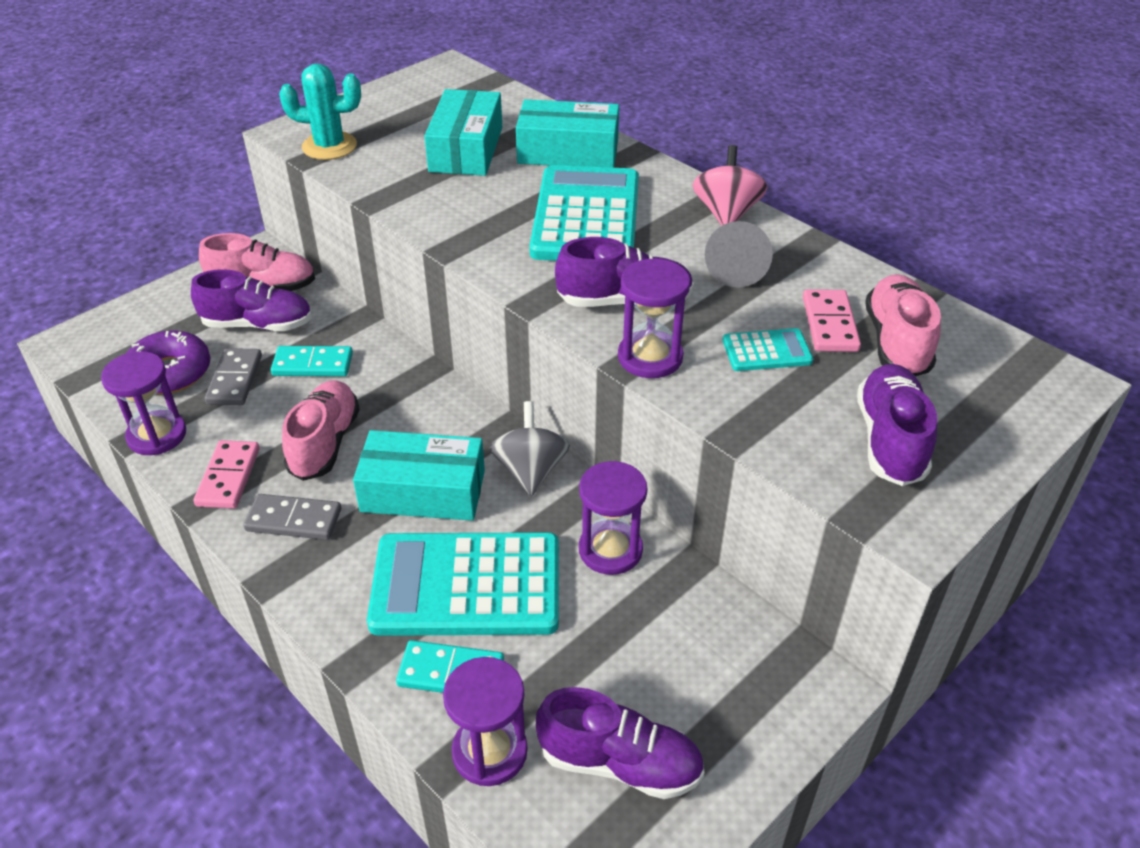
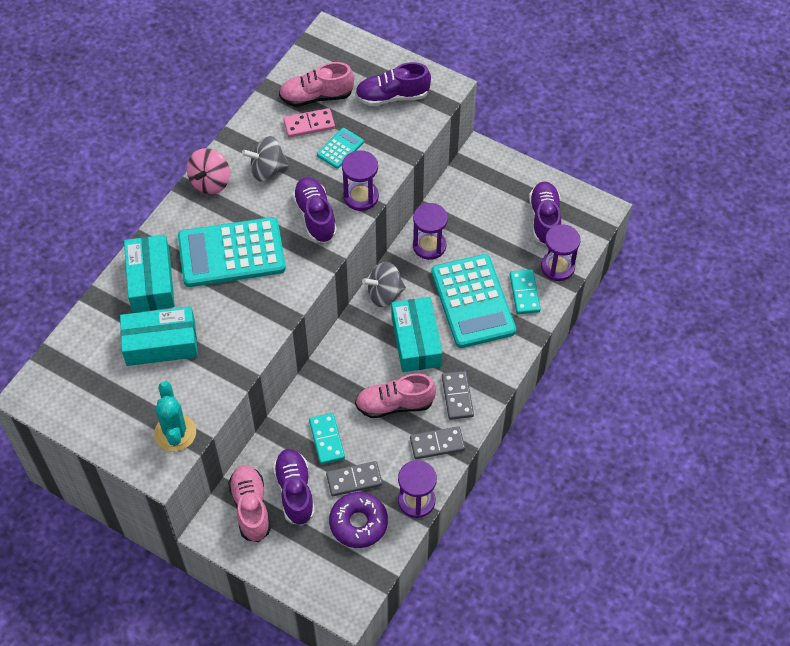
camera: 105 degrees left, 15 degrees up
(228, 477) = (437, 444): pink domino -> grey domino
(726, 214) = (210, 182): pink spinning top -> pink spinning top turned 60 degrees counterclockwise
(736, 268) = (268, 170): grey cone -> grey spinning top
(766, 351) = (340, 148): turquoise calculator -> turquoise calculator turned 60 degrees clockwise

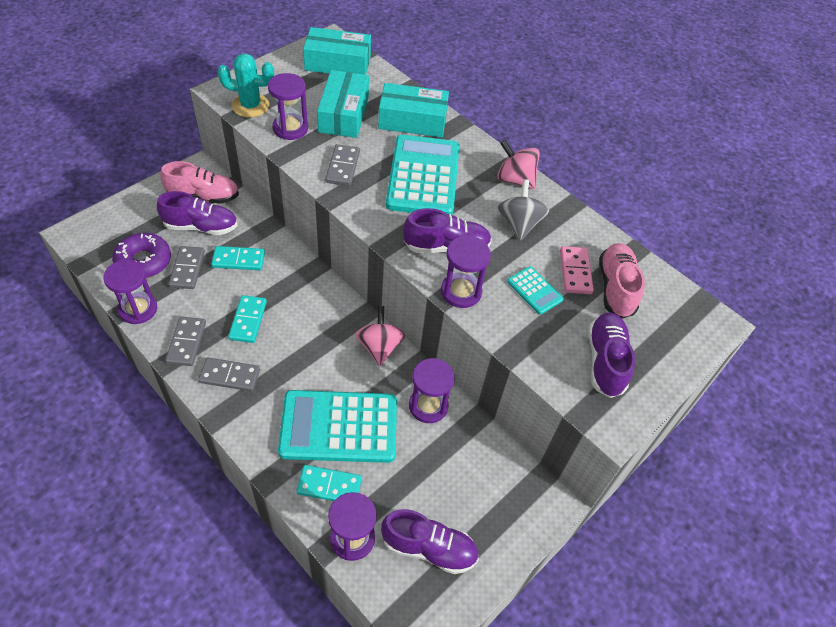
camera: 100 degrees right, 5 degrees down
(199, 383) = (290, 128): none -> purple hourglass
(241, 321) = (343, 167): none -> grey domino
(384, 294) = (380, 347): grey spinning top -> pink spinning top
(395, 404) = (248, 320): pink shoe -> turquoise domino
(416, 341) = (311, 358): turquoise box -> turquoise box (338, 63)

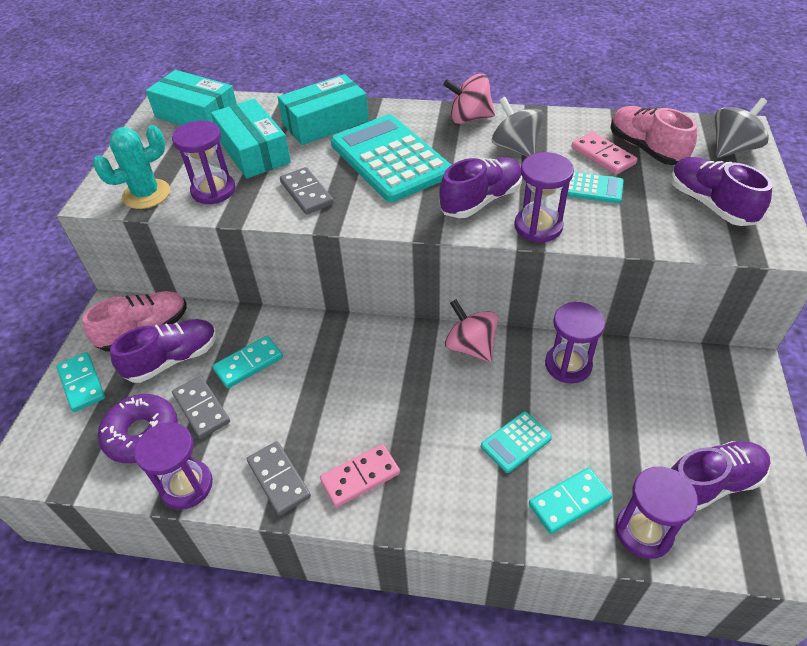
camera: 30 degrees left, 5 degrees down
(229, 376) = (360, 477): grey domino -> pink domino
(248, 320) = (321, 411): turquoise domino -> turquoise domino (82, 383)
(338, 63) = (197, 115): turquoise box -> turquoise box turned 60 degrees clockwise
(339, 427) = (516, 442): turquoise calculator -> turquoise calculator, size x0.45
(685, 333) = (732, 149): none -> grey spinning top

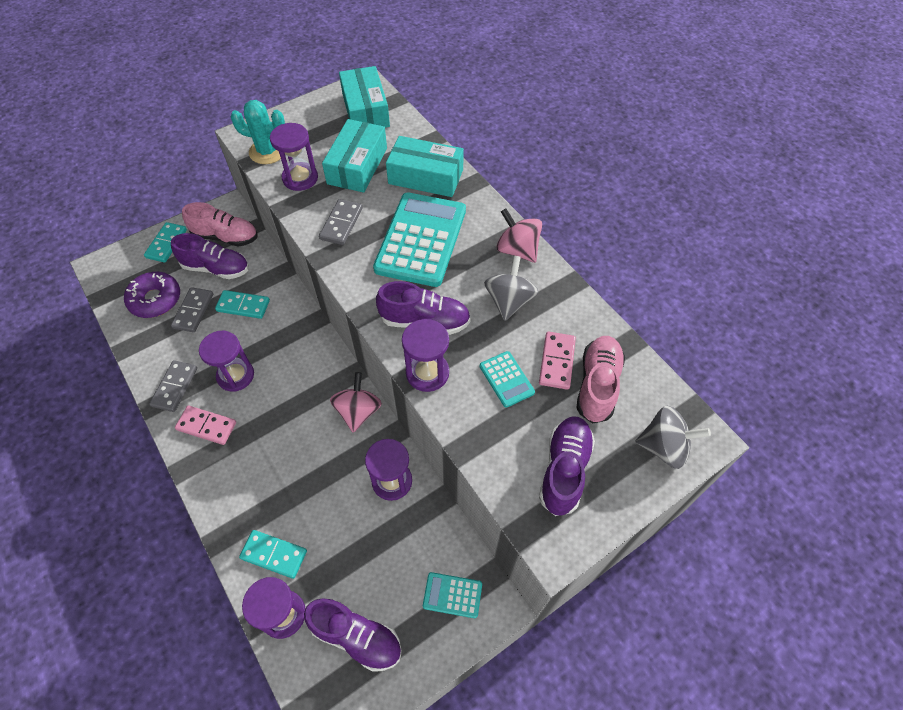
camera: 45 degrees right, 10 degrees up
(187, 486) = (139, 348): purple hourglass -> purple hourglass (235, 375)
(516, 442) = (298, 492): turquoise calculator -> turquoise calculator (452, 595)

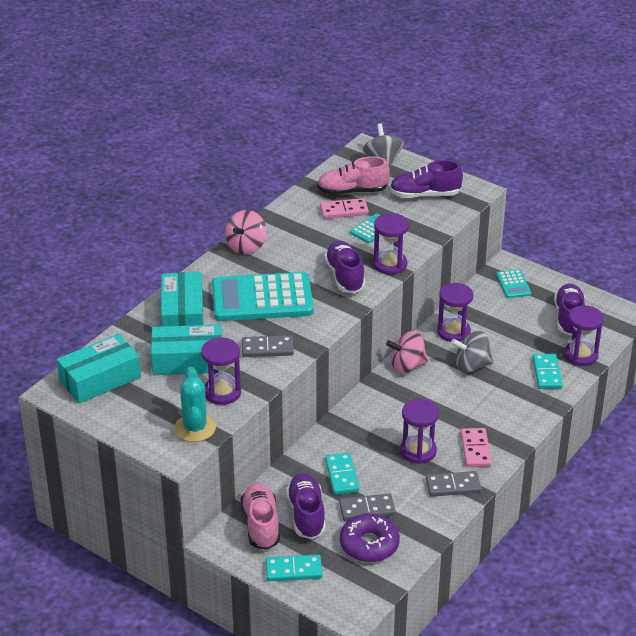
camera: 110 degrees left, 20 degrees down
(509, 301) = (302, 241): grey spinning top -> grey spinning top (471, 366)

